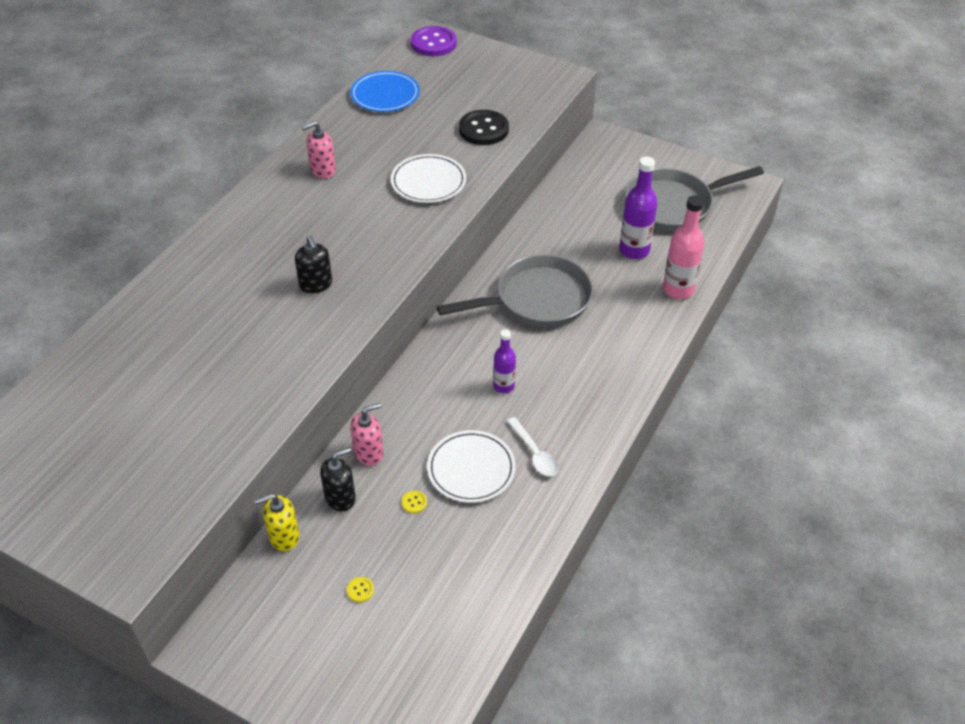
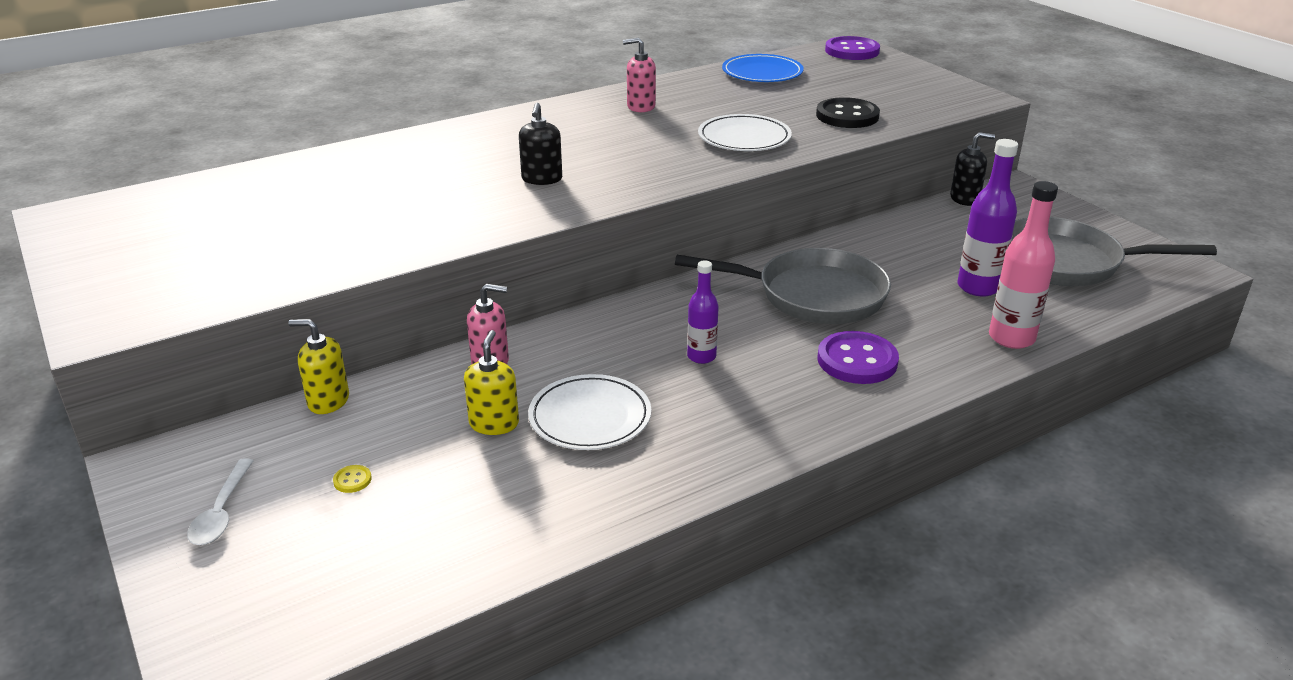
camera: 30 degrees right, 15 degrees down
(340, 498) = (420, 390): black soap dispenser -> black soap dispenser (965, 199)
(414, 502) = (494, 423): yellow button -> yellow soap dispenser
(534, 453) = (681, 430): white spoon -> white spoon (222, 512)
(601, 348) = (857, 360): none -> purple button

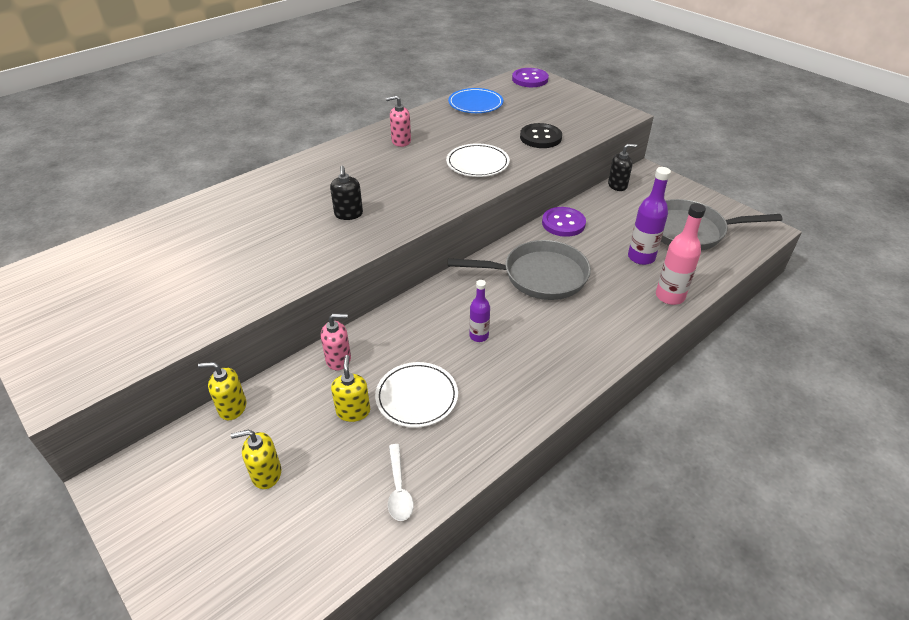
camera: 10 degrees left, 10 degrees up
(222, 512) = (179, 516): white spoon -> white spoon (399, 489)
(352, 480) = (266, 474): yellow button -> yellow soap dispenser
(857, 360) = (579, 327): purple button -> purple button (563, 223)

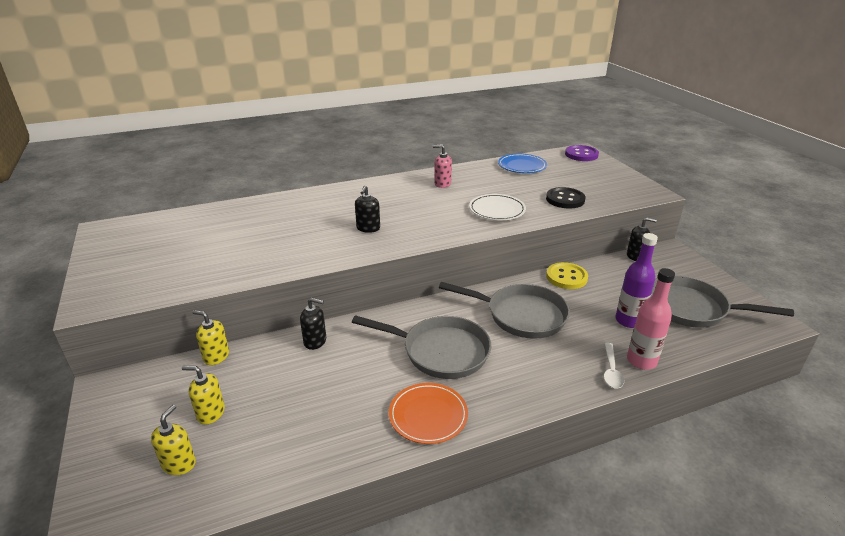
camera: 20 degrees right, 10 degrees down
(338, 359) = (315, 341): pink soap dispenser -> black soap dispenser
(353, 411) = (303, 384): yellow soap dispenser -> yellow soap dispenser (179, 464)
(399, 489) = (304, 457): white spoon -> white spoon (611, 371)
(417, 397) = (361, 387): white plate -> none
(479, 336) = (440, 351): purple bottle -> grey pan
(501, 407) = (428, 415): none -> orange plate
(563, 223) = (566, 277): purple button -> yellow button

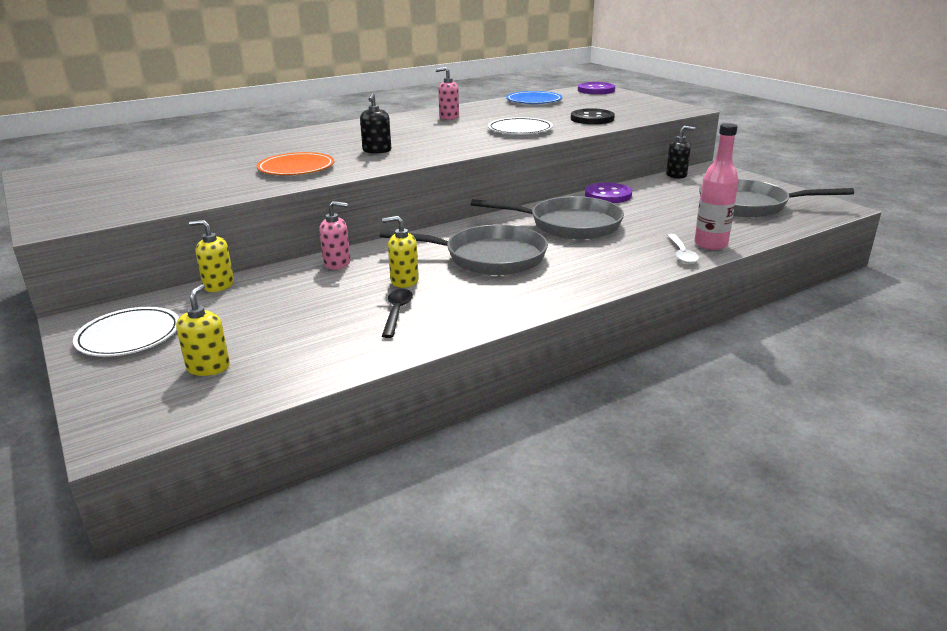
camera: 10 degrees left, 5 degrees down
(132, 412) = (129, 336): none -> white plate
(210, 413) = (231, 327): yellow soap dispenser -> yellow soap dispenser (404, 281)
(315, 341) = (337, 263): black soap dispenser -> pink soap dispenser
(344, 415) = (397, 312): none -> black spoon
(428, 415) = (494, 303): orange plate -> orange plate (296, 168)
(566, 277) = (608, 195): yellow button -> purple button
(628, 321) = (686, 219): purple bottle -> none

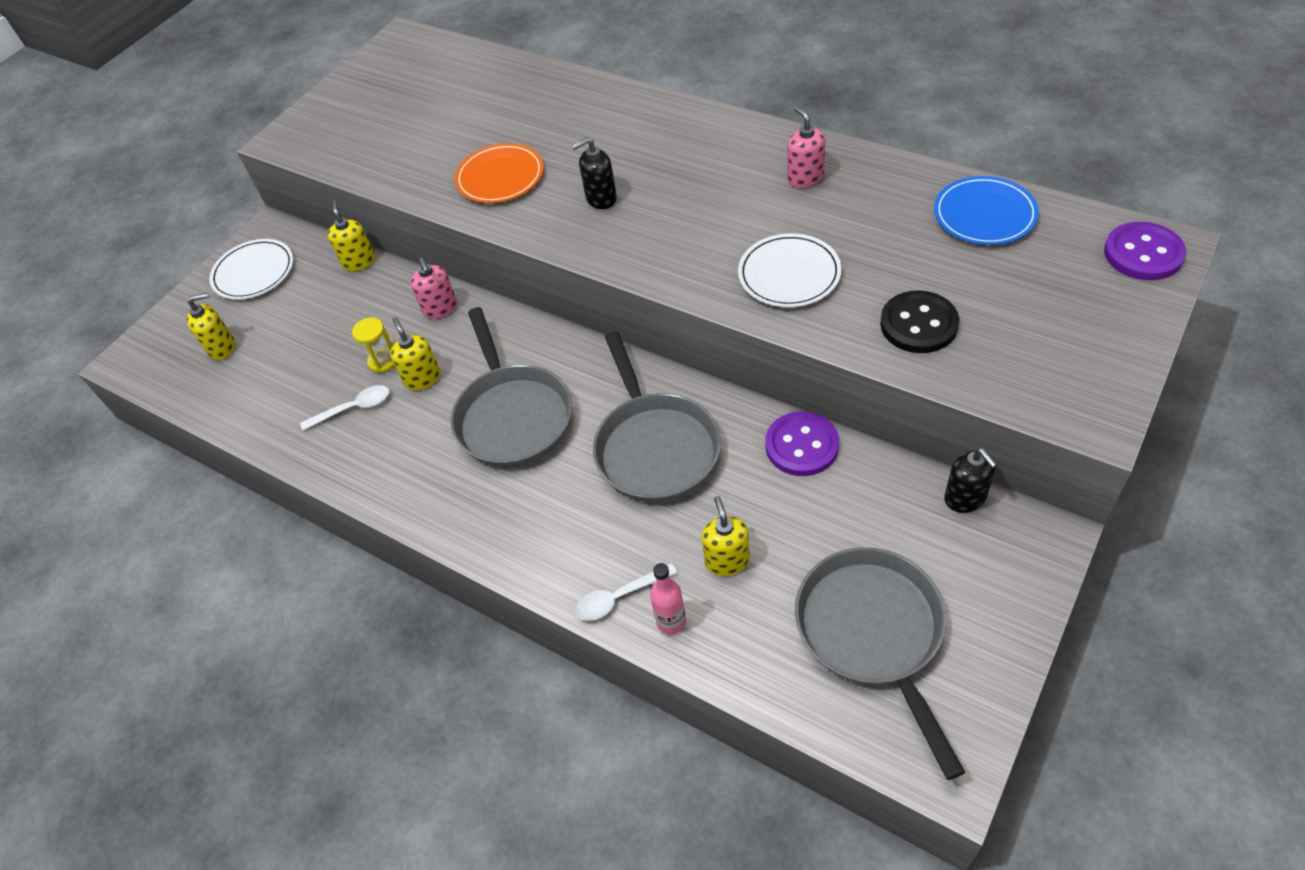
camera: 70 degrees right, 25 degrees up
(360, 293) = (383, 361): none -> yellow hourglass
(397, 312) = (353, 408): black spoon -> white spoon
(675, 224) = (727, 560): none -> yellow soap dispenser
(710, 244) = (671, 621): pink bottle -> pink bottle, size x0.62

